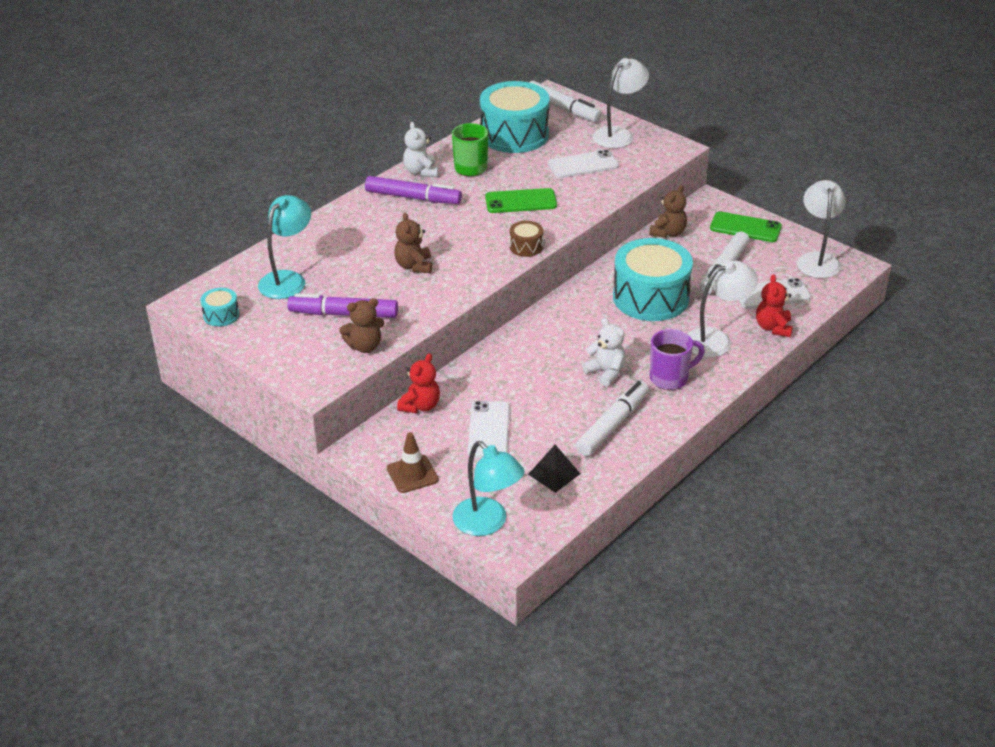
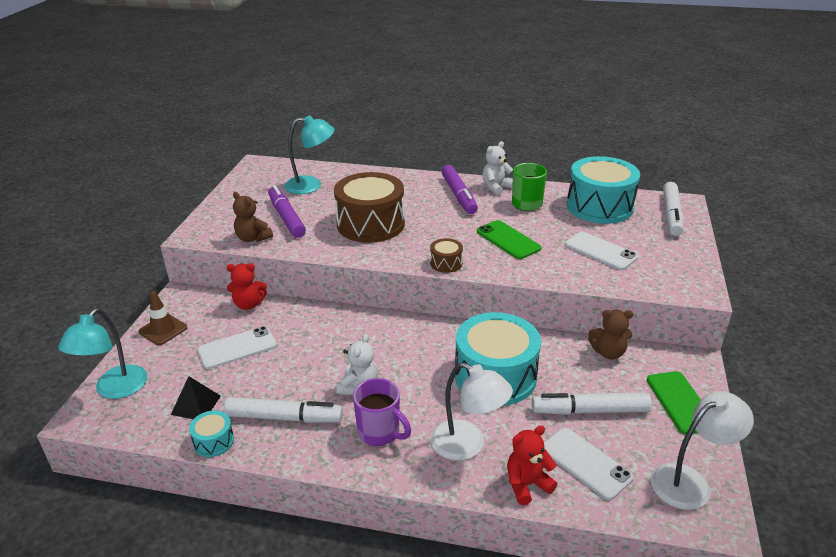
camera: 60 degrees right, 5 degrees down
(221, 315) = (252, 178): turquoise drum -> turquoise drum (214, 441)
(414, 266) = (370, 224): brown teddy bear -> brown drum
(618, 134) = (674, 253): white lamp -> none

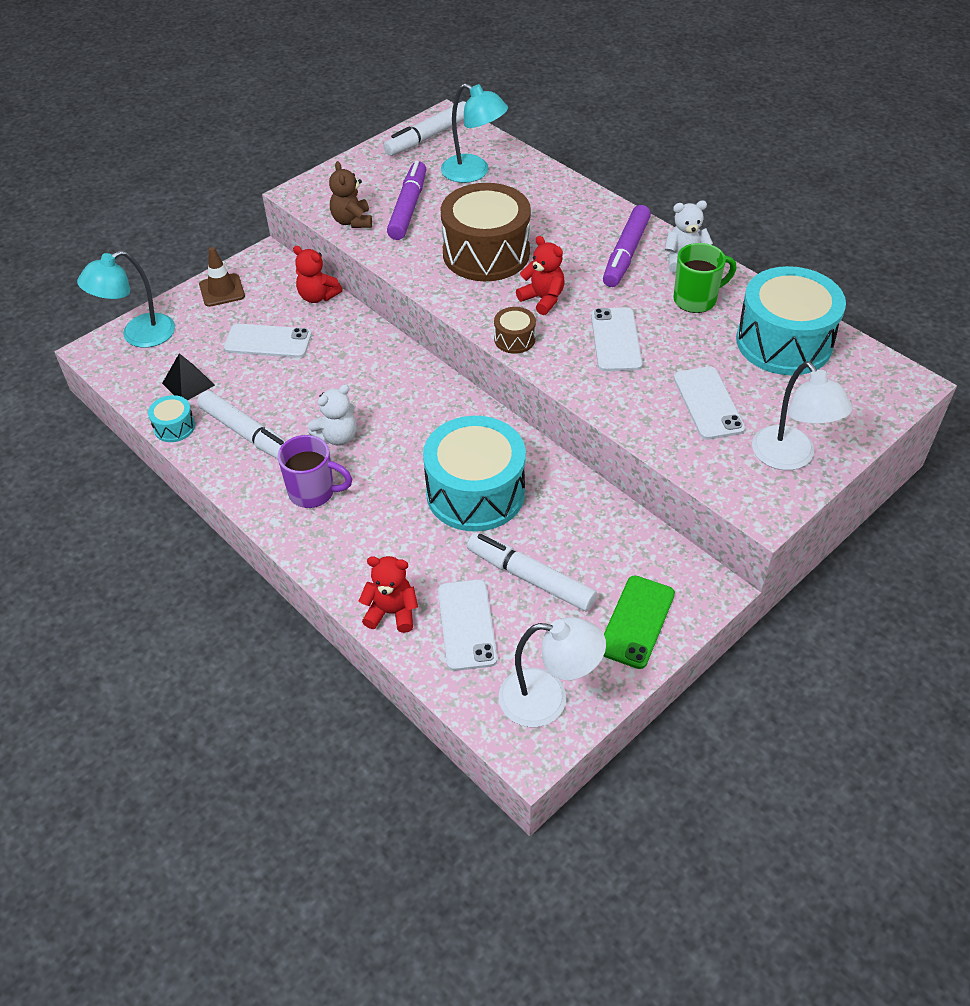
camera: 35 degrees right, 15 degrees up
(380, 432) = (313, 492): purple mug -> purple mug turned 60 degrees counterclockwise
(437, 235) = (542, 299): none -> red teddy bear
(467, 445) = (377, 547): white lamp -> white lamp (790, 458)
(508, 240) = (616, 340): green phone -> white phone
(608, 352) = (623, 528): brown teddy bear -> none
(671, 214) = (867, 394): white marker -> white marker (429, 136)

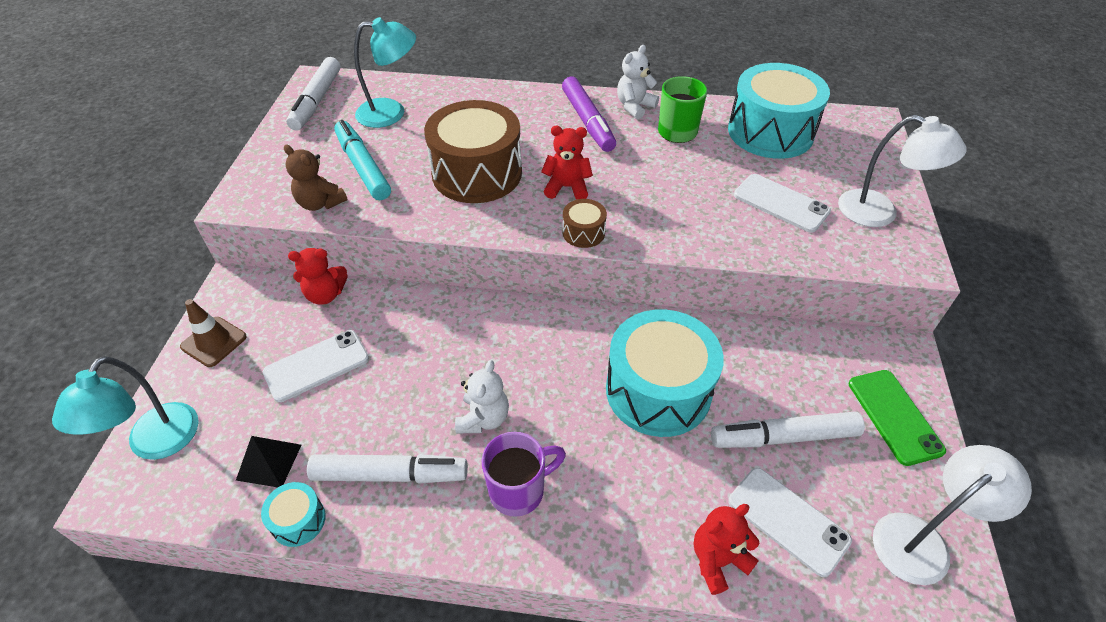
camera: 40 degrees left, 0 degrees up
(408, 208) = (363, 167): purple marker -> turquoise marker
(616, 340) = (660, 190): white phone -> none

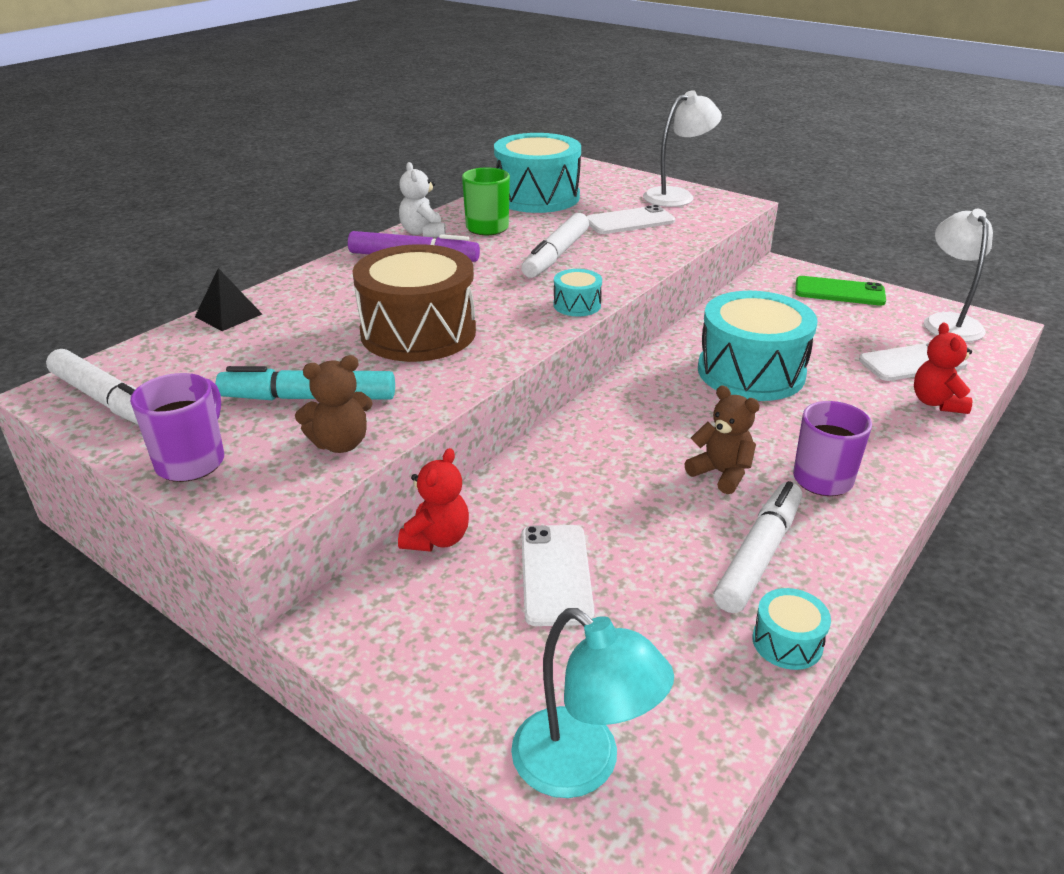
camera: 60 degrees left, 15 degrees down
(214, 342) = (429, 665): brown traffic cone -> none
(269, 462) = (685, 650): black pyramid -> black pyramid (228, 315)
(274, 159) = (192, 461): none -> purple mug
(391, 113) = (226, 355): turquoise lamp -> none
(483, 418) = (721, 473): white teddy bear -> brown teddy bear
(567, 187) = (502, 295): red teddy bear -> none
(583, 232) = (577, 305): brown drum -> turquoise drum
(784, 437) = (834, 336): white marker -> white marker (556, 255)

